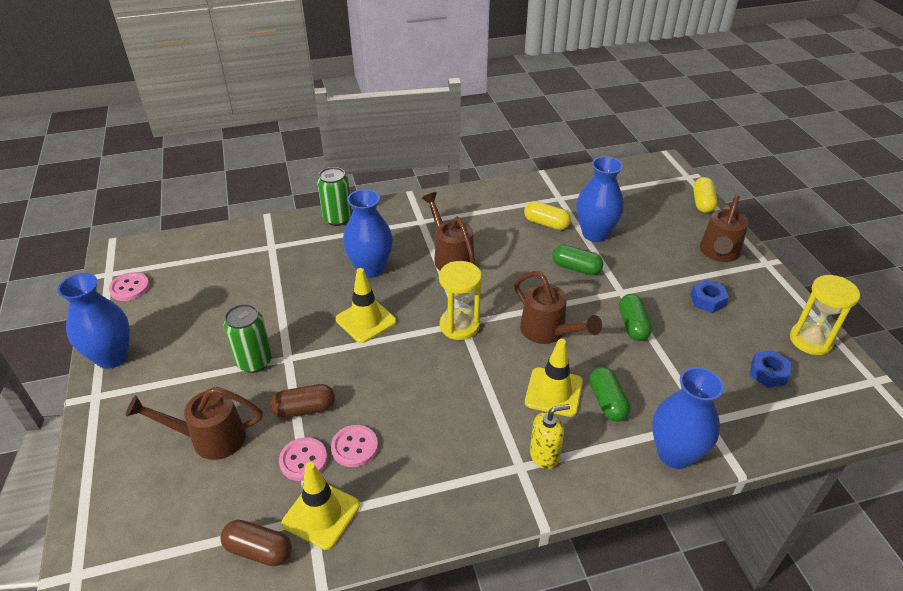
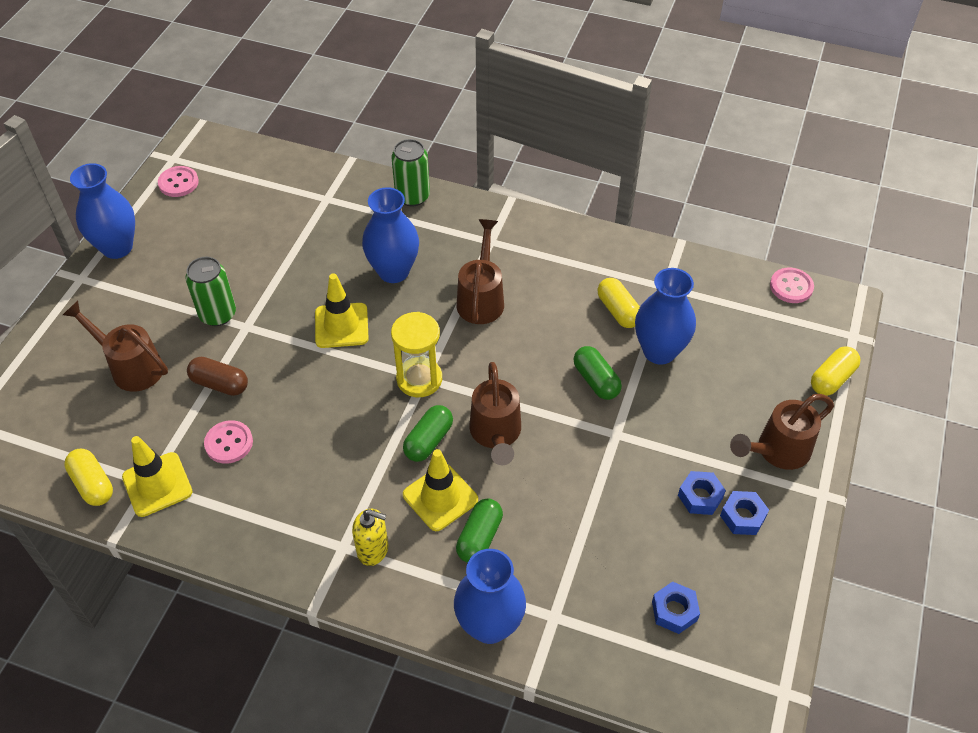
camera: 35 degrees right, 10 degrees up
(259, 550) = (92, 484): brown capsule -> yellow capsule
(303, 460) = (182, 430): pink button -> pink button (791, 287)
(632, 325) = (588, 477): green capsule -> green capsule (428, 441)
(742, 298) = (742, 516): none -> blue nut
(810, 340) = (765, 607): yellow hourglass -> none

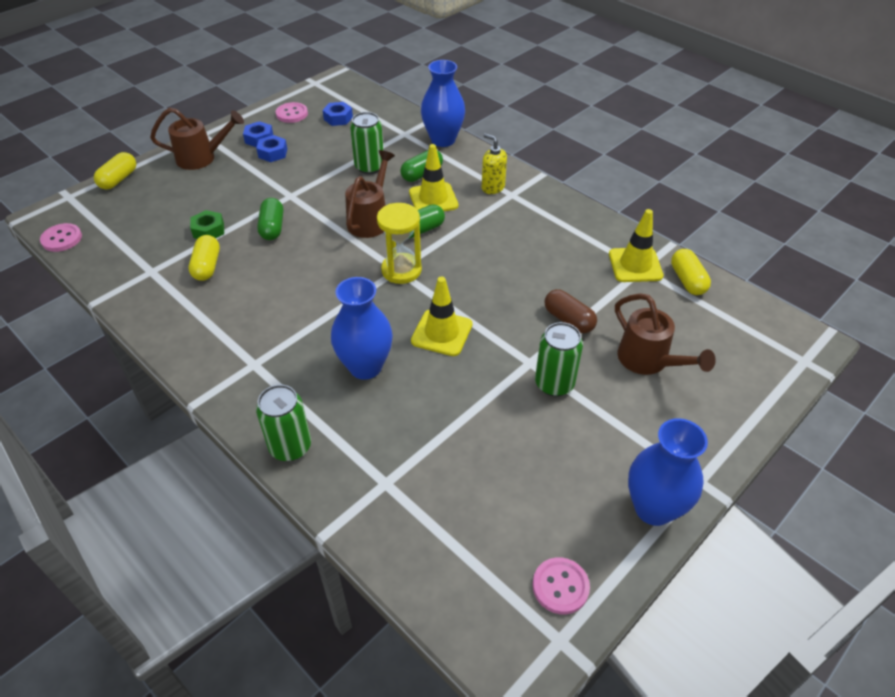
camera: 155 degrees left, 5 degrees down
(229, 443) = (572, 274): pink button -> pink button (292, 114)
(481, 299) = (306, 313): brown watering can -> none
(556, 522) = (369, 167): none -> green can
(659, 351) = (208, 230): blue vase -> green nut
(832, 379) = (118, 179): yellow capsule -> yellow capsule turned 45 degrees counterclockwise

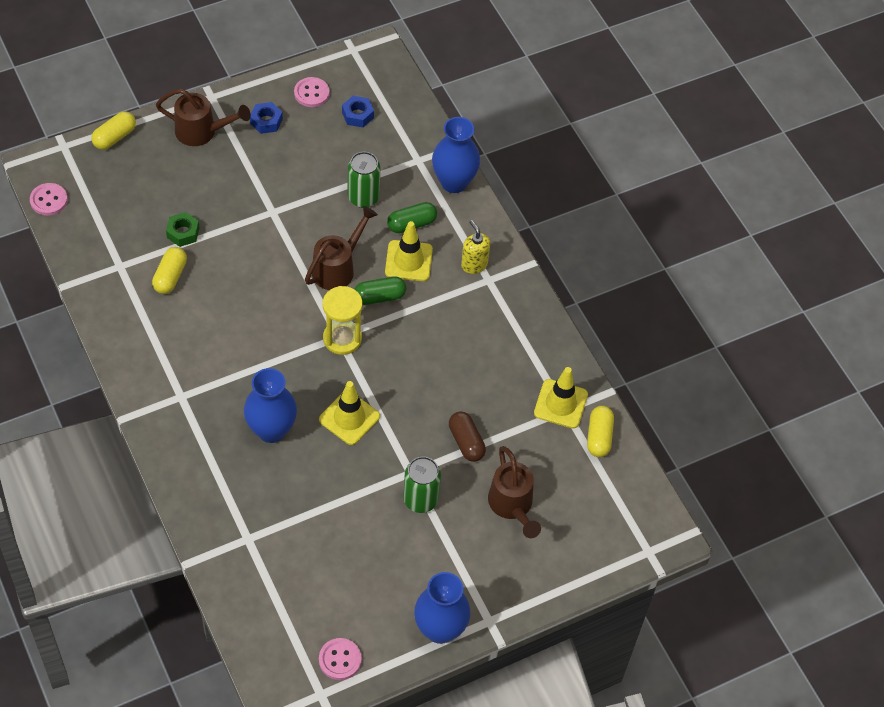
camera: 15 degrees right, 10 degrees up
(272, 227) = (242, 248): green capsule -> none
(273, 153) = (273, 147): blue nut -> none
(290, 447) = (186, 483): green can -> none

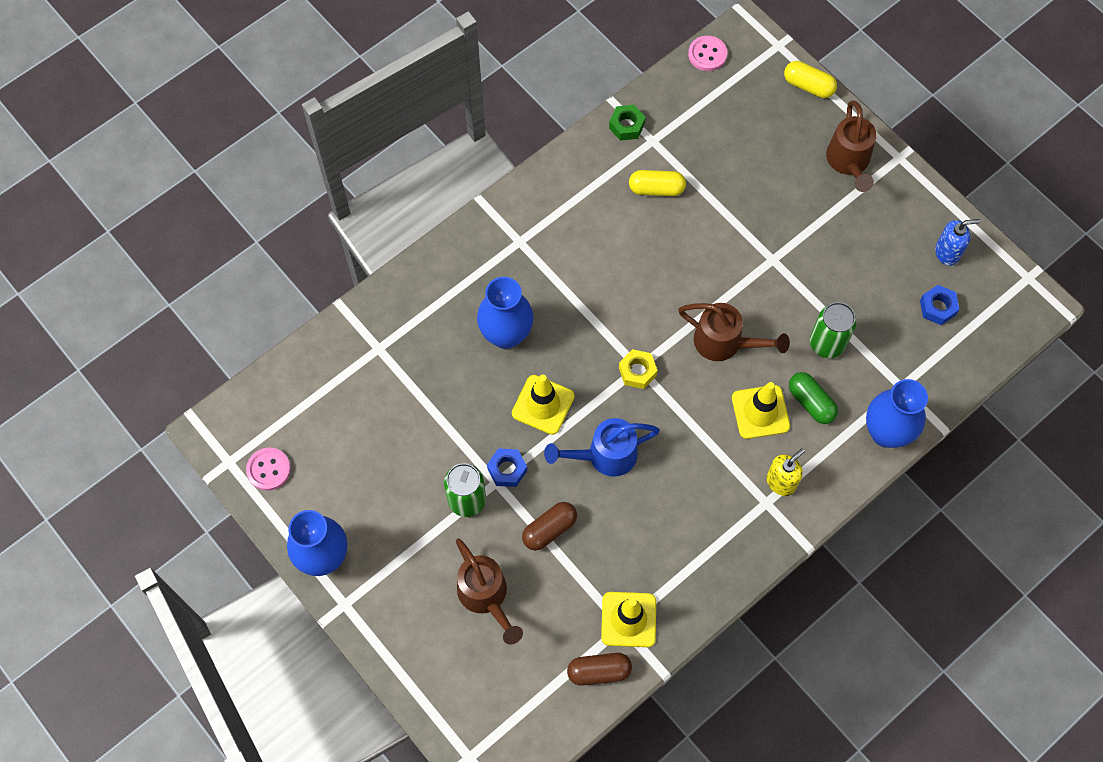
camera: 80 degrees right, 10 degrees up
(183, 232) = (714, 184): green nut -> green nut (626, 126)
(266, 121) = (889, 219): blue nut -> blue nut (507, 469)
(311, 93) = (947, 253): pink button -> blue soap dispenser
(342, 338) = (637, 371): yellow hourglass -> yellow nut
(379, 297) = (703, 394): green capsule -> none
(412, 383) = (605, 455): none -> blue watering can
(512, 505) = (486, 596): brown watering can -> brown watering can turned 90 degrees counterclockwise
(599, 437) = (599, 671): yellow capsule -> brown capsule

